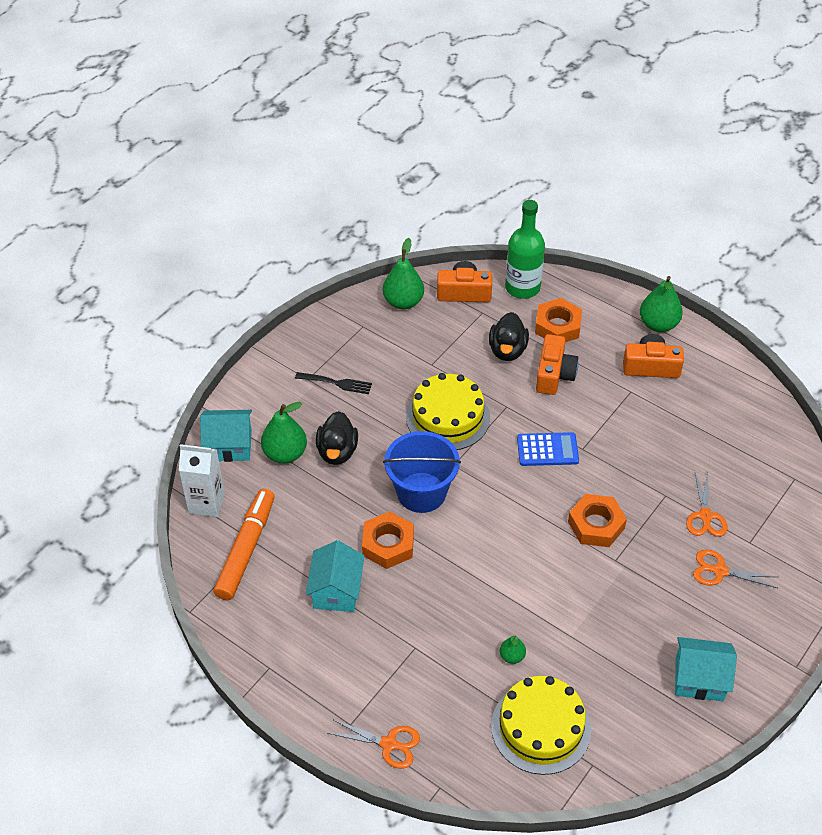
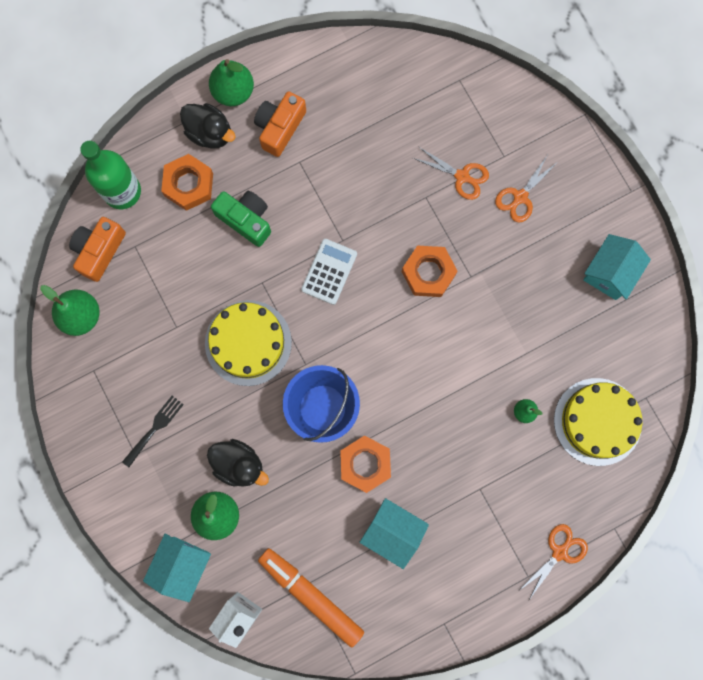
camera: 65 degrees left, 30 degrees up
(507, 350) = (195, 247): black duck -> black duck (210, 133)
(547, 450) = (329, 272): blue calculator -> white calculator
(554, 374) = (246, 219): orange camera -> green camera

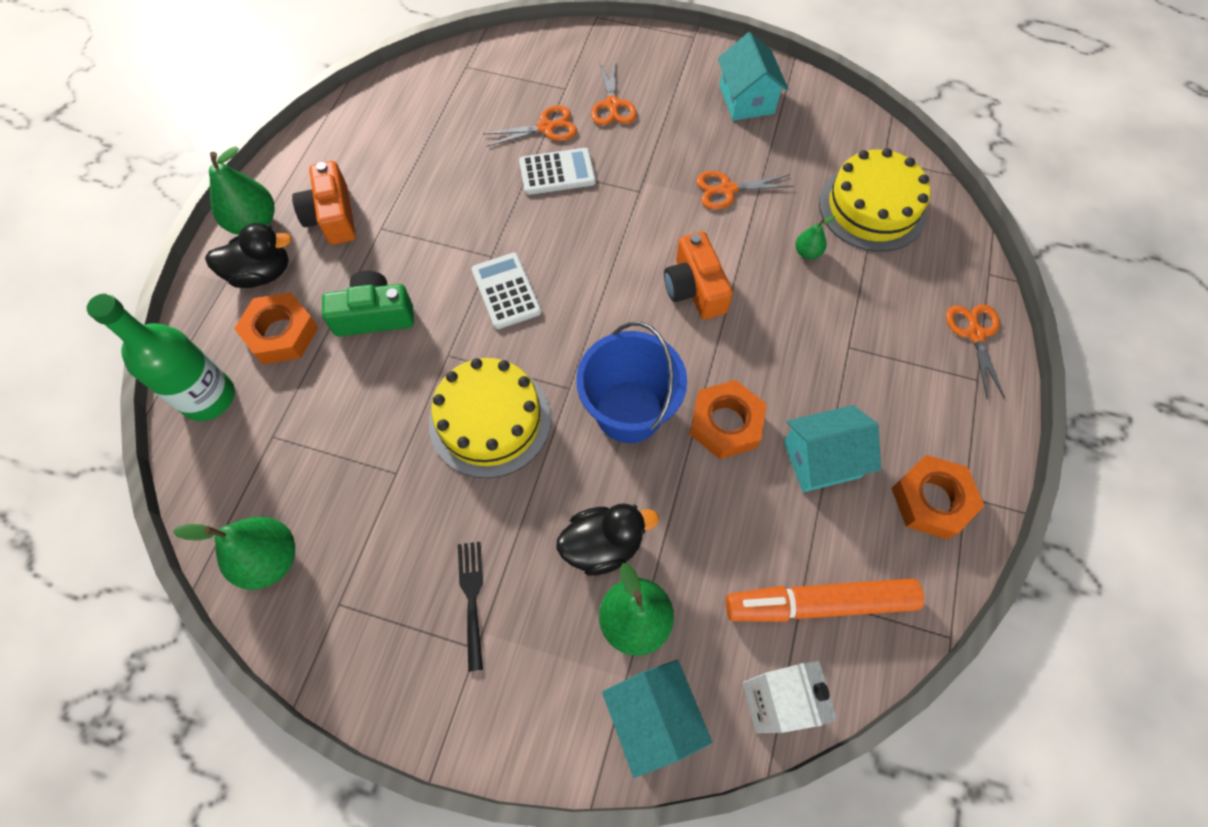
camera: 45 degrees left, 15 degrees down
(99, 251) = (232, 475): orange camera -> orange camera (694, 288)
(428, 273) = (599, 218): orange nut -> orange nut (931, 500)
(436, 217) = (557, 172): none -> white calculator
(523, 325) = (726, 190): none -> orange scissors

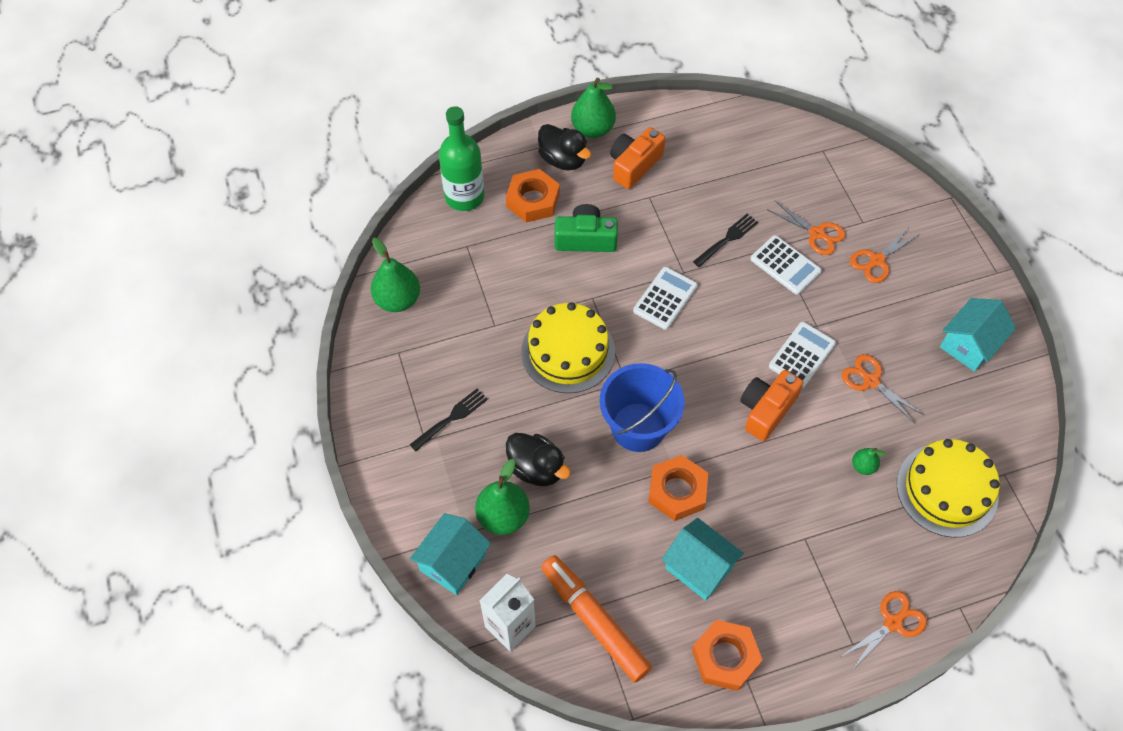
camera: 55 degrees right, 5 degrees down
(374, 315) = (585, 239): green camera -> green camera turned 45 degrees counterclockwise
(488, 197) = (727, 239): none -> black fork
(660, 222) = (802, 355): none -> white calculator

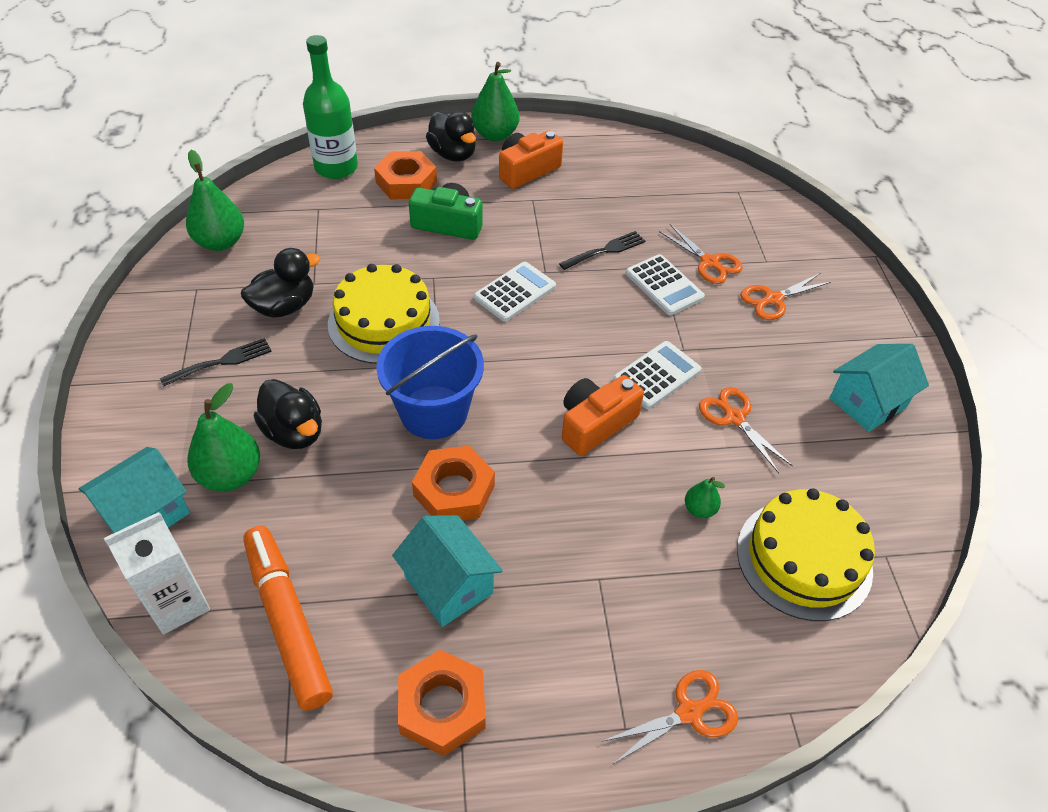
camera: 10 degrees right, 10 degrees down
(480, 354) = (284, 306): none -> black duck

